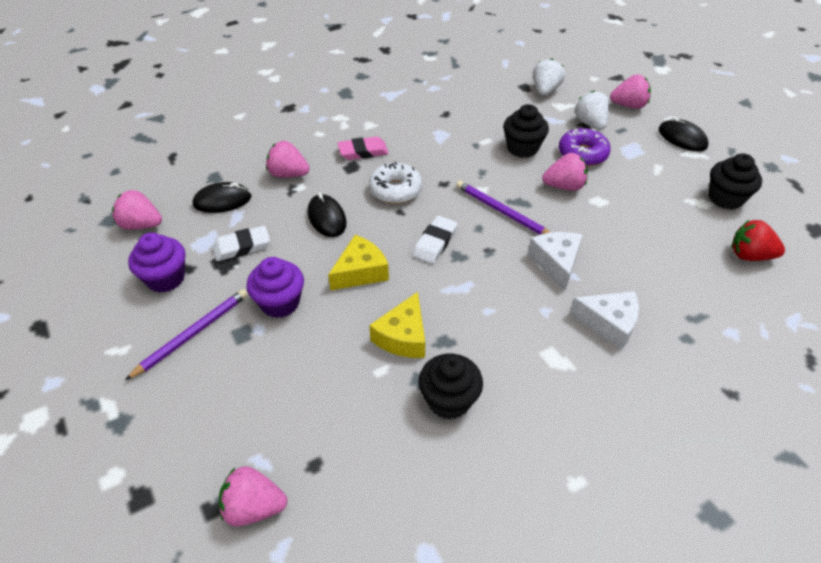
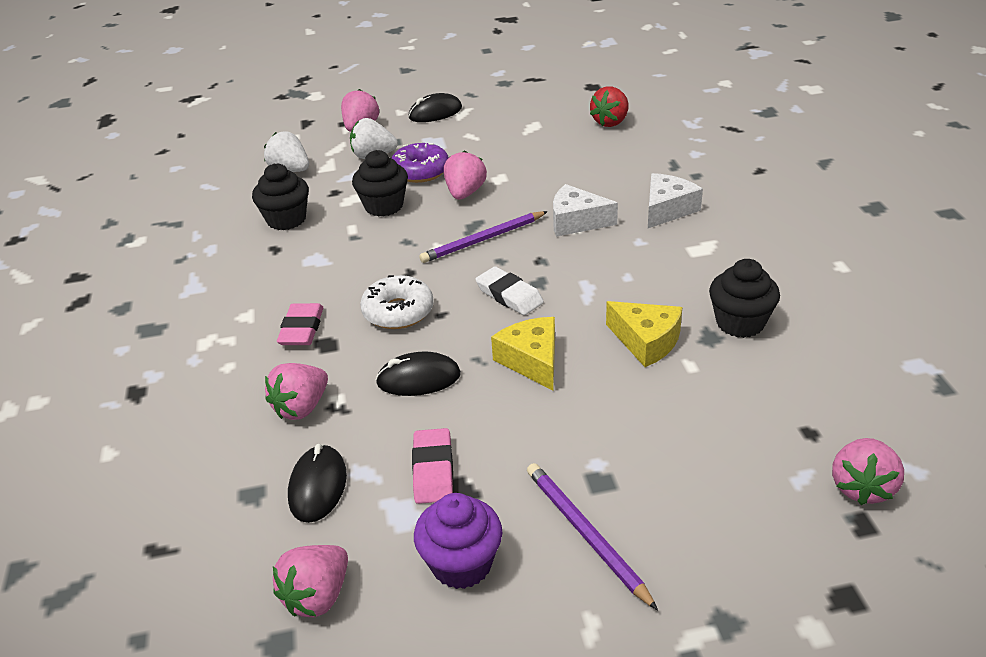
camera: 70 degrees left, 10 degrees down
(242, 247) = (433, 470): white eraser -> pink eraser
(280, 303) = (558, 439): purple cupcake -> none
(725, 198) = (533, 114): black cupcake -> black cupcake (286, 219)

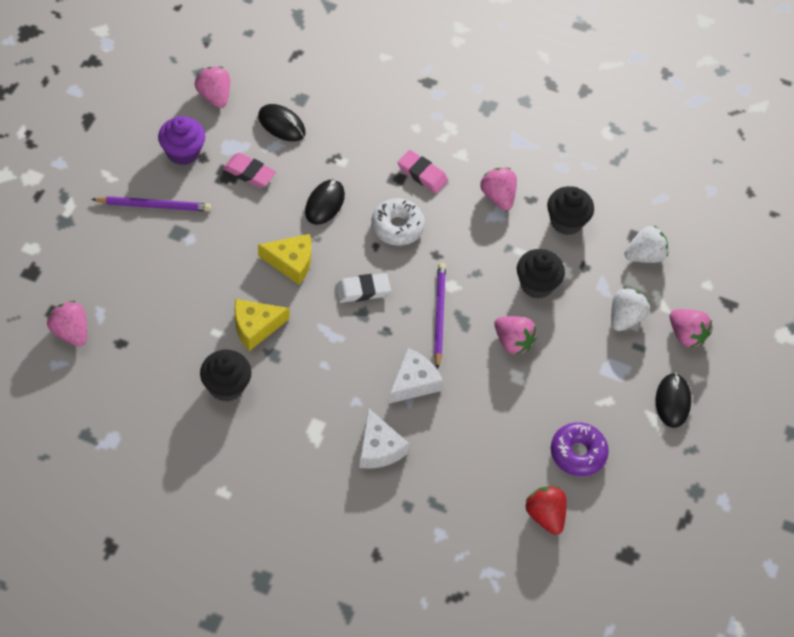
camera: 115 degrees right, 20 degrees up
(301, 407) = (348, 143): pink strawberry -> pink strawberry (498, 196)
(420, 171) = (572, 334): purple donut -> purple donut (578, 453)

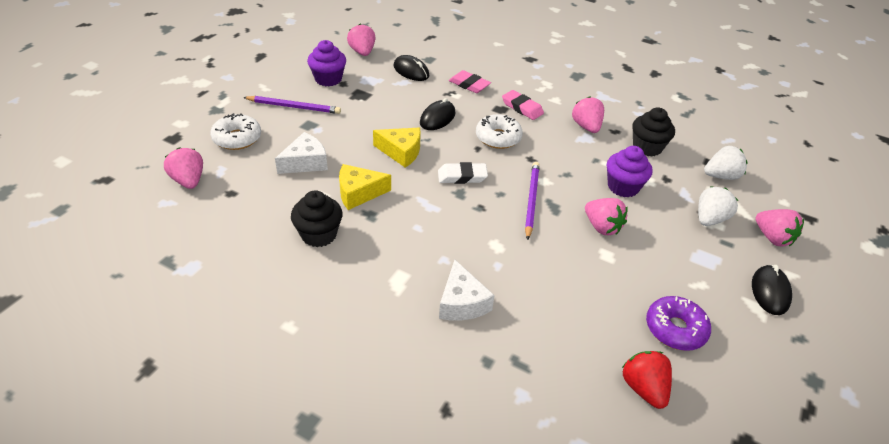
camera: 10 degrees right, 15 degrees down
(103, 264) = (237, 138): none -> white donut
(249, 173) = (378, 95): pink eraser -> pink eraser (469, 85)
(413, 382) = (503, 250): white cheese -> white cheese (305, 162)
(537, 284) = (623, 187): black cupcake -> purple cupcake

